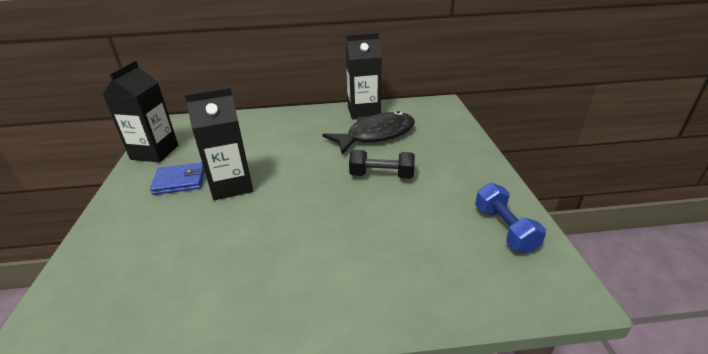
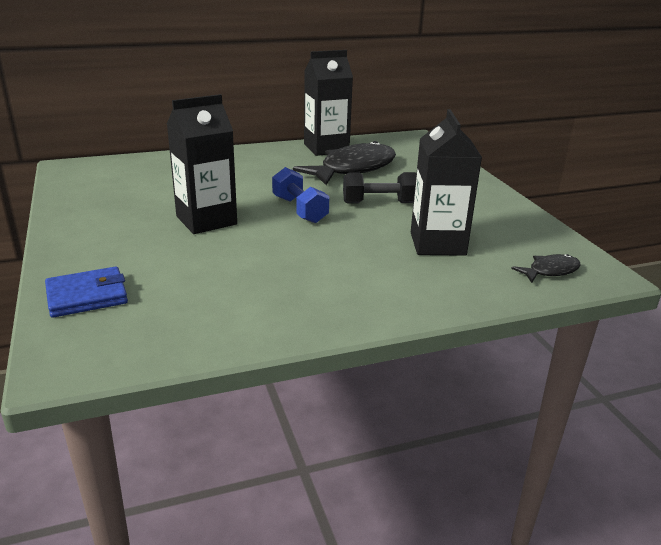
camera: 15 degrees left, 5 degrees down
(154, 152) = (78, 195): black carton -> black carton (437, 244)
(180, 181) = (136, 220): blue wallet -> blue wallet (87, 296)
(504, 229) = (527, 237): blue dumbbell -> blue dumbbell (299, 210)
(513, 280) = (550, 271): none -> black fish

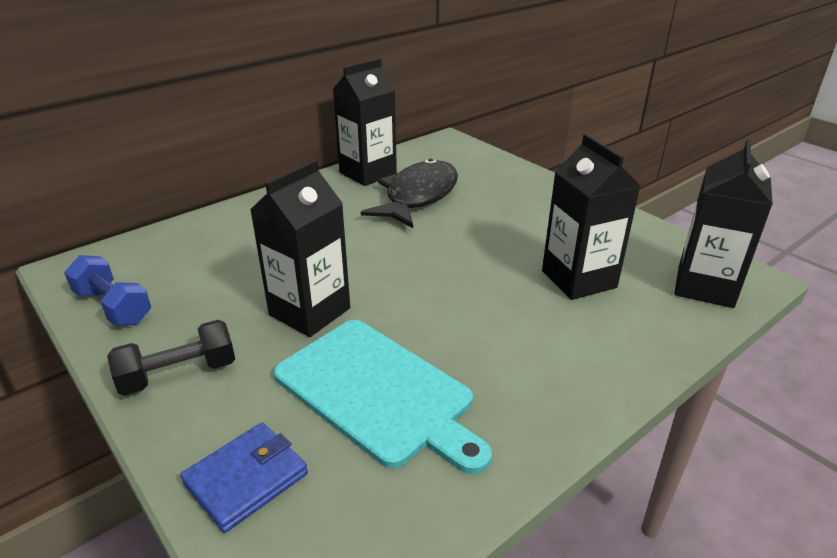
camera: 20 degrees left, 5 degrees up
(213, 274) = (377, 392): none -> turquoise cutting board
(299, 210) = (404, 268): blue dumbbell -> blue dumbbell (113, 306)
(379, 203) = (480, 237): black dumbbell -> black dumbbell (178, 374)
(550, 271) = (705, 287): black fish -> black carton

